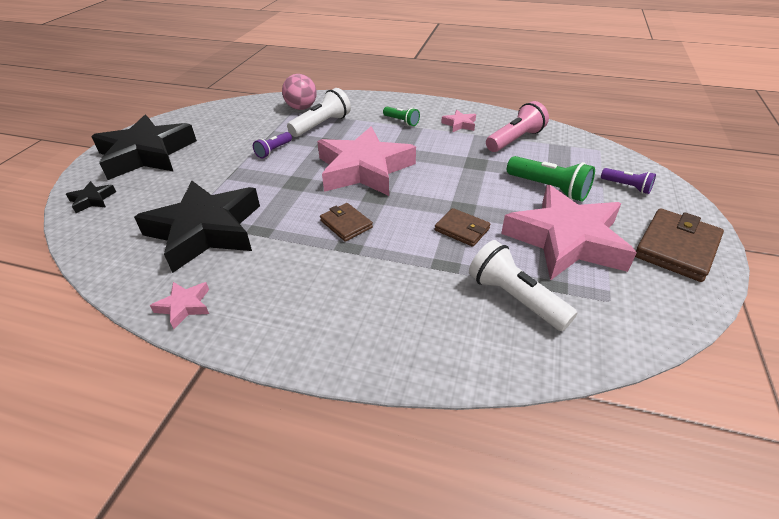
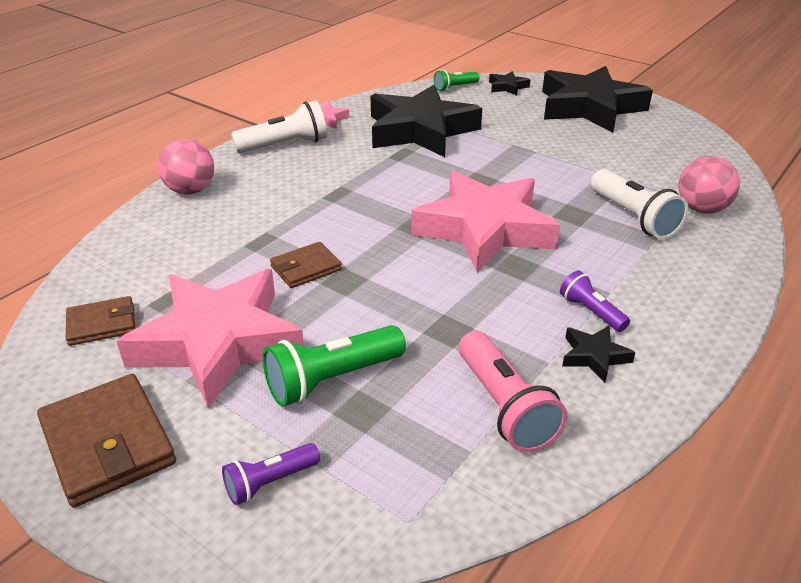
camera: 110 degrees right, 5 degrees down
(274, 151) = (566, 175): purple flashlight -> purple flashlight (591, 312)
(346, 224) = (375, 198): brown wallet -> brown wallet (102, 324)
(392, 354) = (190, 190): none -> pink ball
(401, 121) = (625, 292): green flashlight -> green flashlight (455, 87)
(459, 124) = (594, 356): pink star -> black star
(515, 298) = (177, 268): white flashlight -> white flashlight (285, 145)

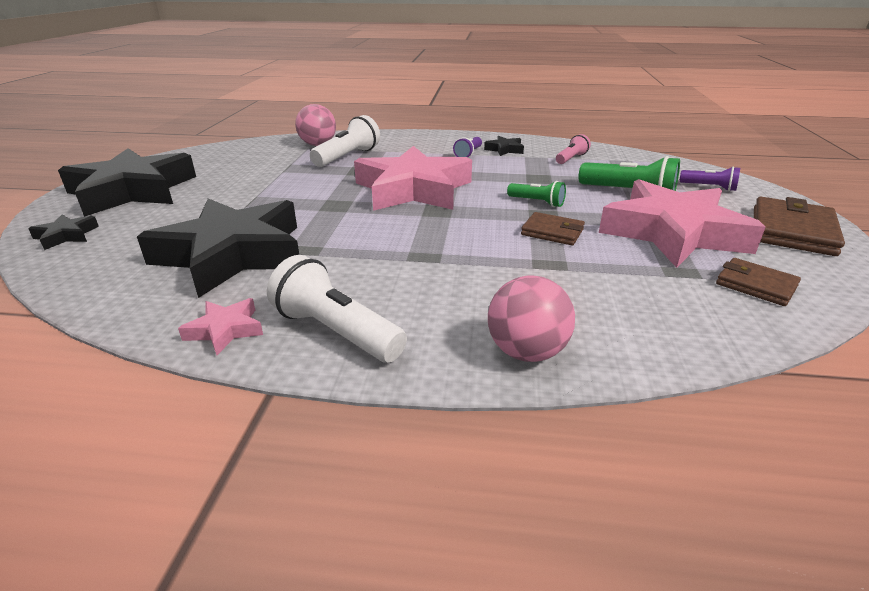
camera: 120 degrees left, 5 degrees down
(455, 87) = (68, 266): green flashlight -> green flashlight (537, 202)
(504, 407) = (571, 158): pink flashlight -> pink flashlight, size x0.59

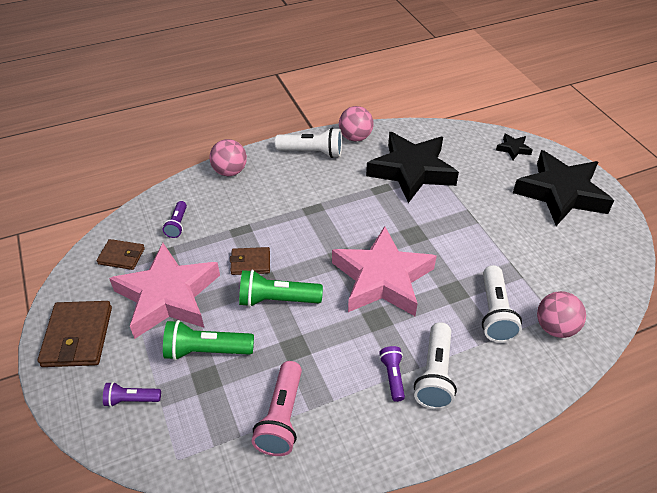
camera: 150 degrees right, 15 degrees up
(225, 330) = (355, 137): pink star -> pink ball
(436, 149) = (435, 375): none -> white flashlight
(505, 150) = (364, 410): black star -> none
(537, 202) = (277, 300): green flashlight -> green flashlight, size x1.70
(571, 158) = (282, 417): pink flashlight -> pink flashlight, size x1.70
(656, 297) = (177, 224): none -> purple flashlight

